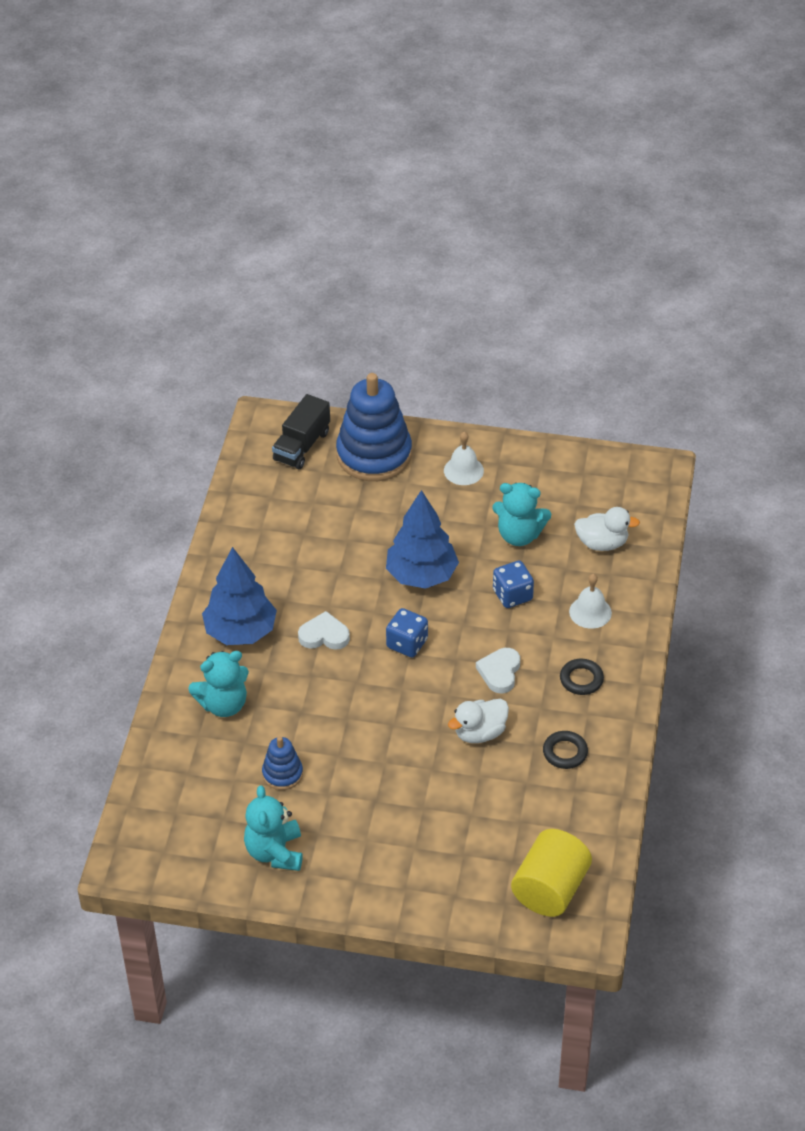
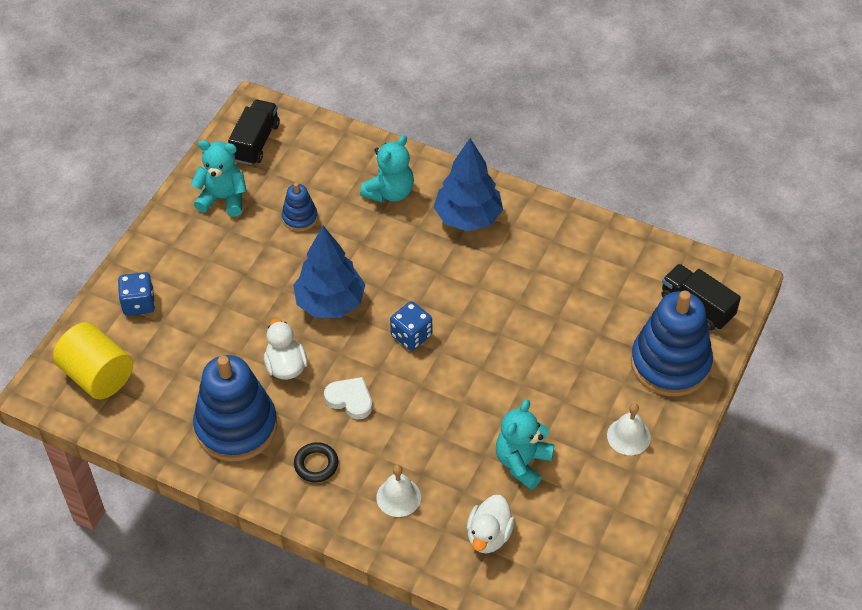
camera: 105 degrees right, 5 degrees up
(180, 846) = (255, 142): none -> black truck
(223, 704) = (390, 192): turquoise teddy bear -> turquoise teddy bear turned 135 degrees counterclockwise
(324, 635) = (443, 276): white heart -> none
(421, 575) = (493, 366): blue tree -> blue tree (330, 303)
(512, 595) = (443, 435): blue dice -> blue dice (139, 303)
(565, 752) = (236, 427): black ring -> blue stacking toy

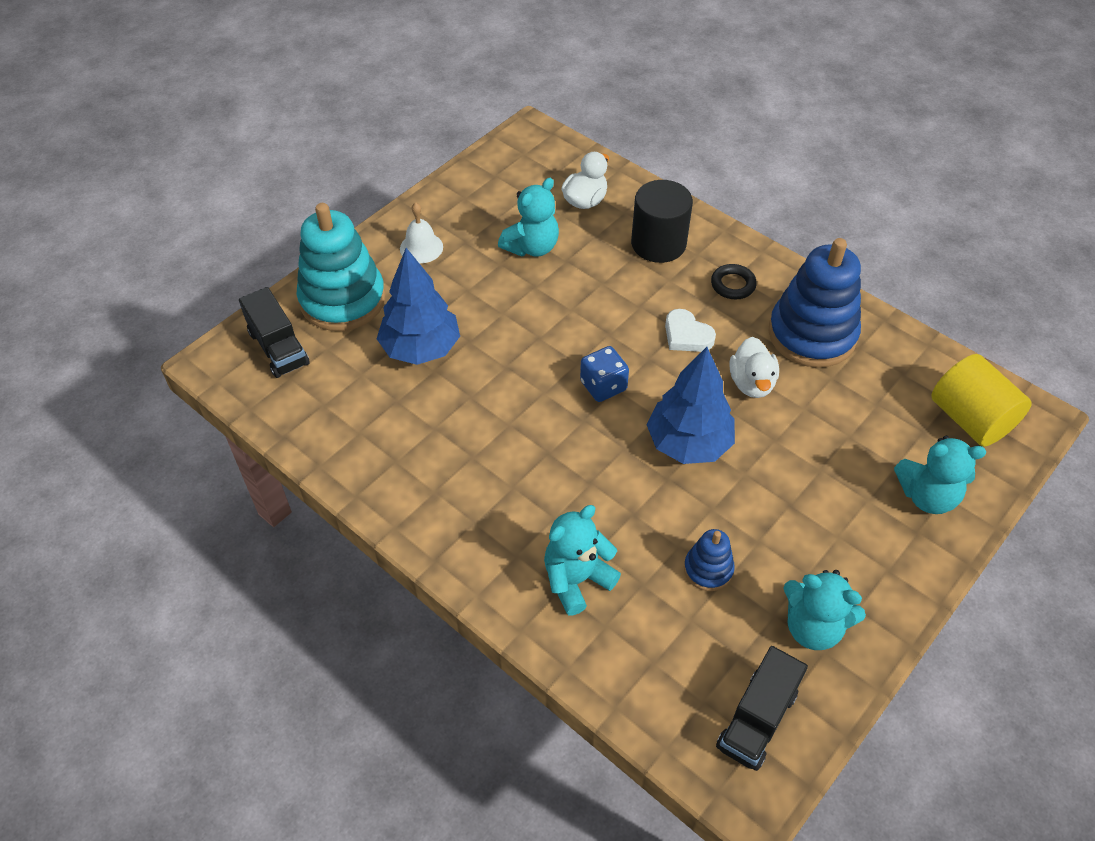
camera: 165 degrees left, 0 degrees up
(139, 303) = (927, 496): blue dice -> turquoise teddy bear
(398, 497) = (658, 244): white bell -> black cylinder
(468, 218) = (486, 516): blue tree -> blue tree (421, 348)
(670, 364) = (343, 300): blue stacking toy -> turquoise stacking toy

